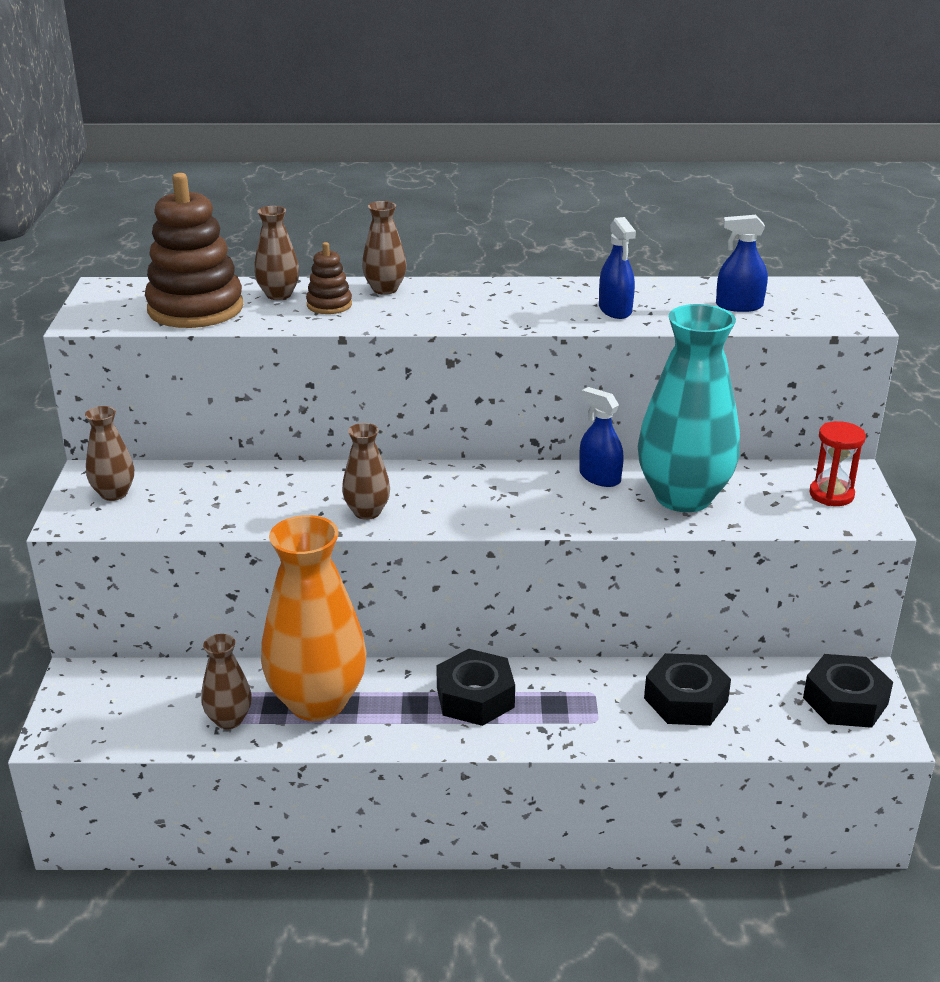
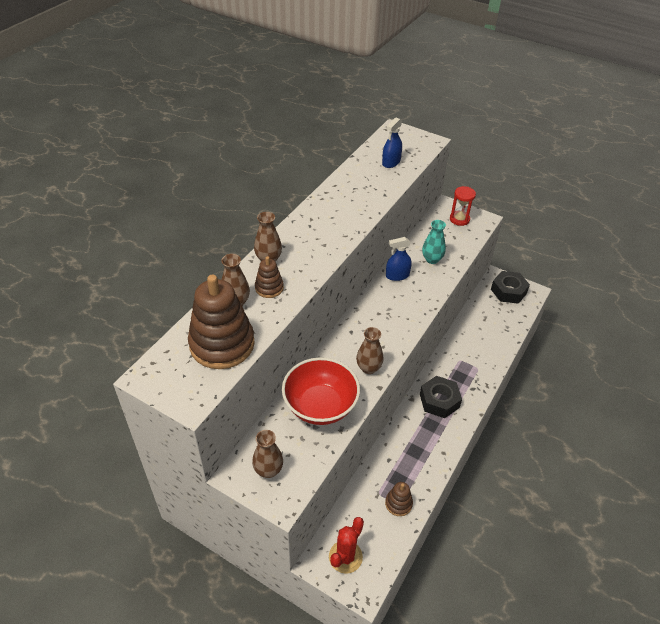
camera: 60 degrees left, 15 degrees up
(101, 698) = (345, 557): none -> red cactus
(229, 719) = (398, 503): brown vase -> brown stacking toy
(257, 496) = (320, 406): none -> red bowl
(317, 702) = (407, 461): orange vase -> none
(615, 310) = (364, 197): blue spray bottle -> none
(683, 497) = (432, 259): turquoise vase -> turquoise vase, size x0.47
(686, 700) = (481, 334): black nut -> none

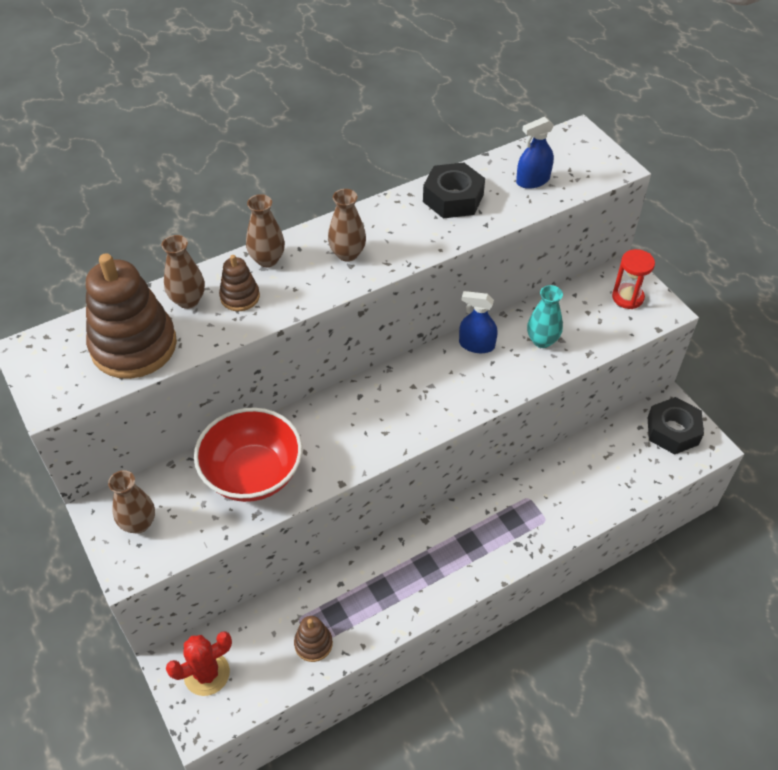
camera: 30 degrees right, 5 degrees up
(368, 368) = (346, 453): brown vase -> brown vase (347, 254)
(439, 400) = (460, 539): black nut -> black nut (453, 198)

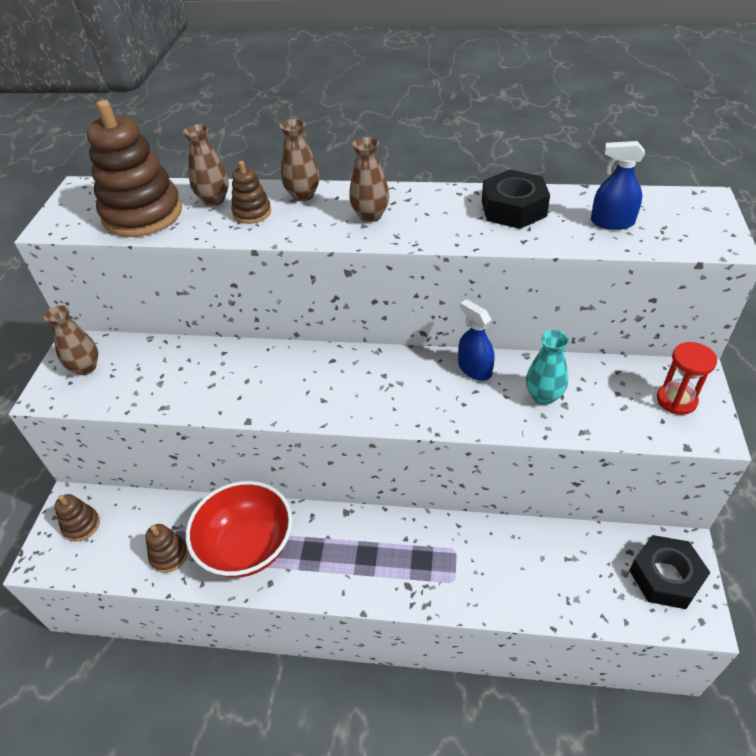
camera: 40 degrees right, 5 degrees down
(207, 674) = (81, 525): red cactus -> brown stacking toy
(253, 474) = (193, 376): red bowl -> red bowl (247, 546)

